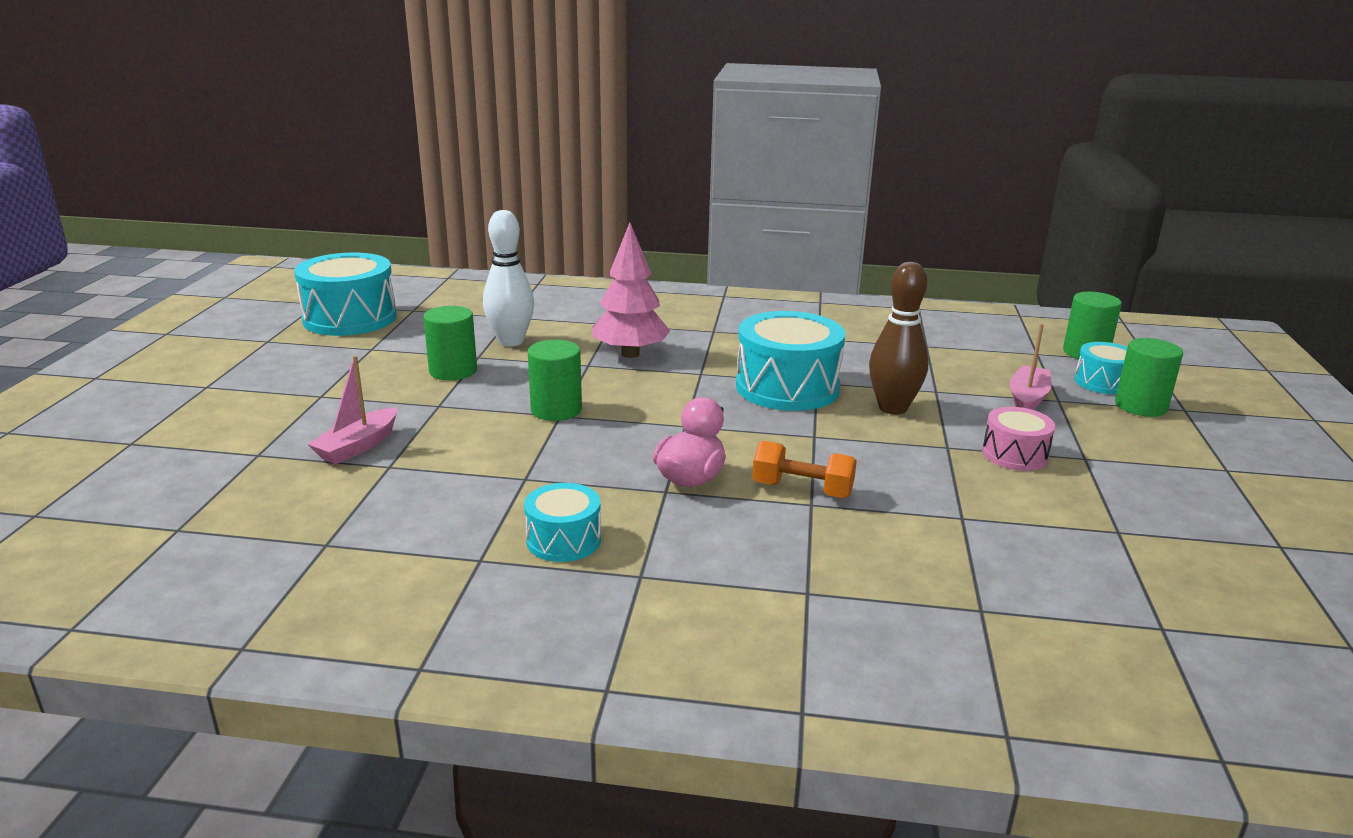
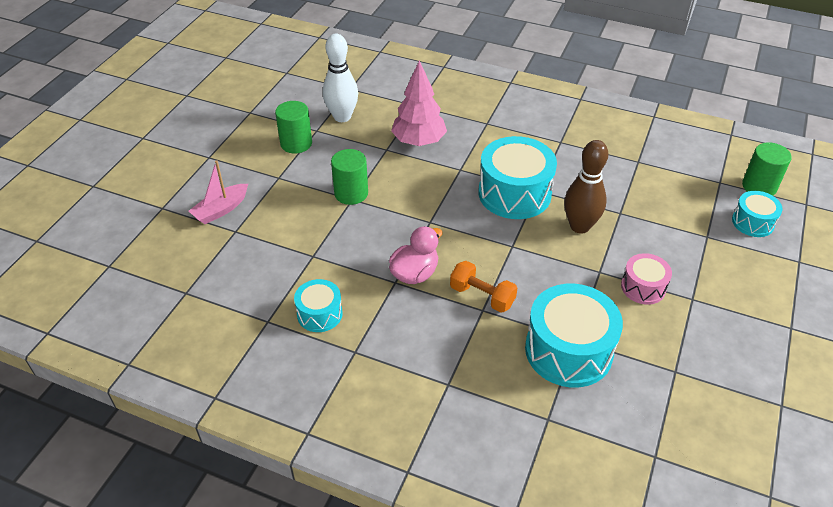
camera: 15 degrees right, 20 degrees up
(350, 318) = (243, 77): turquoise drum -> turquoise drum (568, 350)
(1027, 399) = (684, 231): pink boat -> none
(1140, 406) = (766, 252): green cylinder -> none

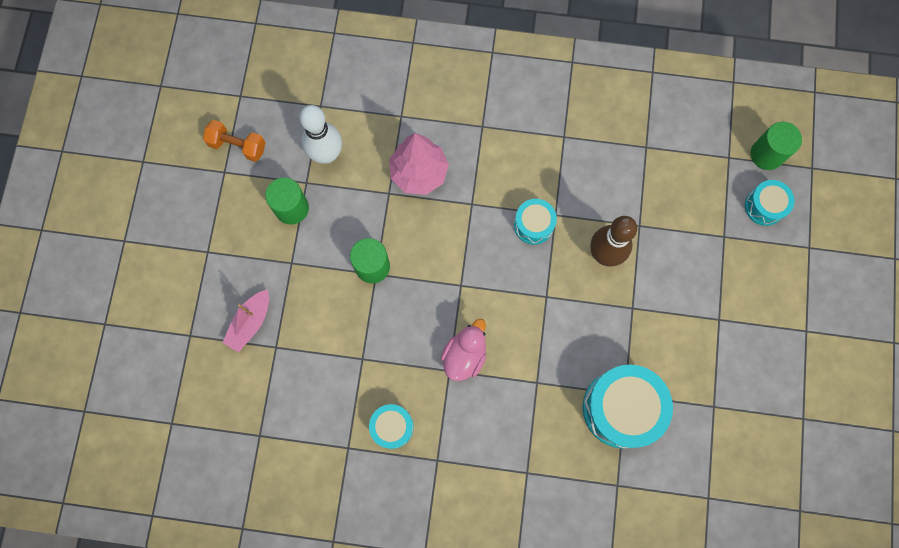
camera: 15 degrees left, 30 degrees up
(482, 296) = (533, 366): orange dumbbell -> orange dumbbell (238, 146)
(514, 193) = (533, 225): turquoise drum -> turquoise drum, size x0.54
(643, 287) = (674, 317): pink drum -> none

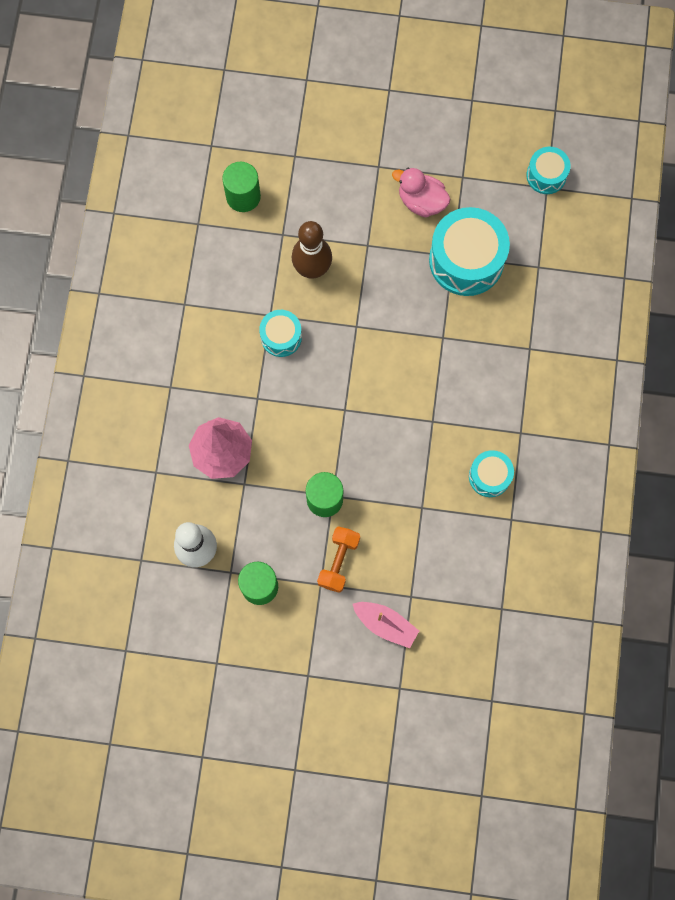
camera: 90 degrees left, 0 degrees up
(238, 146) = (186, 649): orange dumbbell -> orange dumbbell (338, 561)
(464, 355) = (417, 406): pink duck -> pink duck (421, 201)
(764, 206) = (264, 116): turquoise drum -> turquoise drum (546, 175)
(766, 154) = (209, 110): green cylinder -> green cylinder (243, 196)

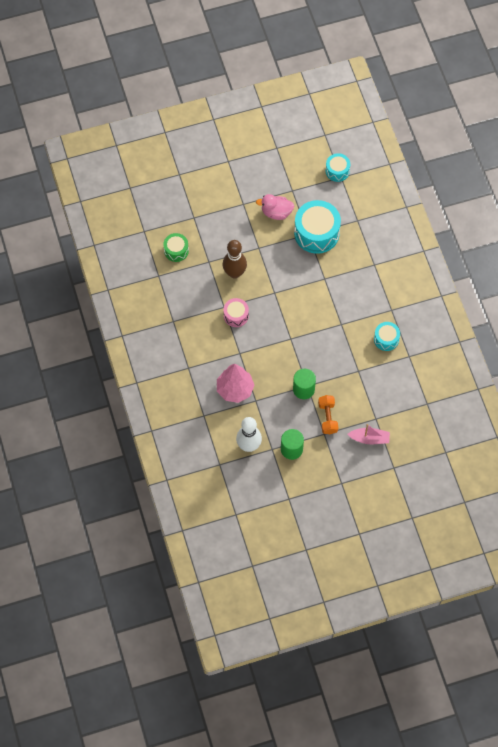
camera: 25 degrees left, 10 degrees down
(243, 196) = (176, 250): green cylinder -> green drum
(281, 337) = (236, 315): turquoise drum -> pink drum

